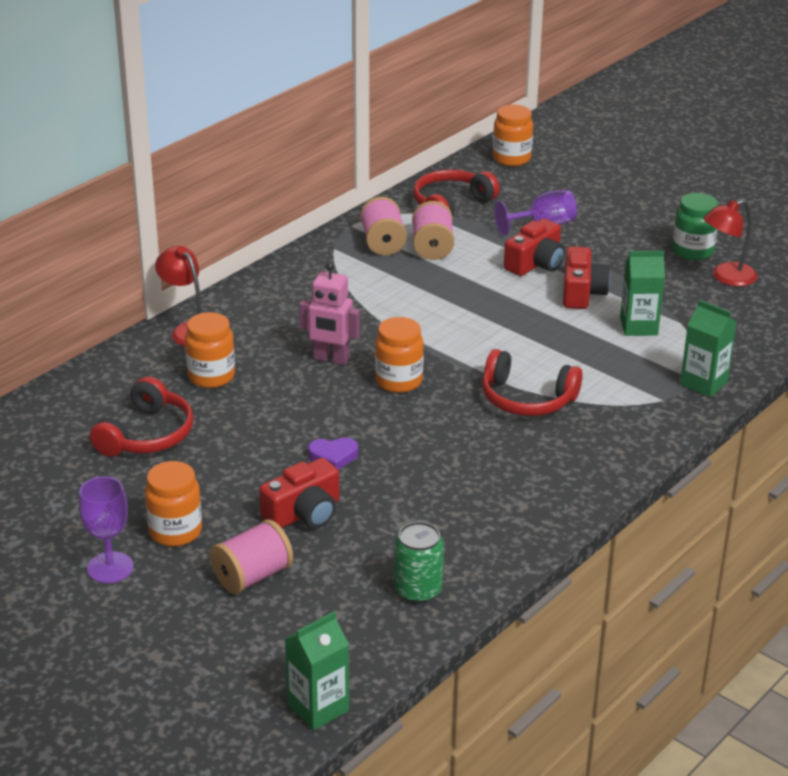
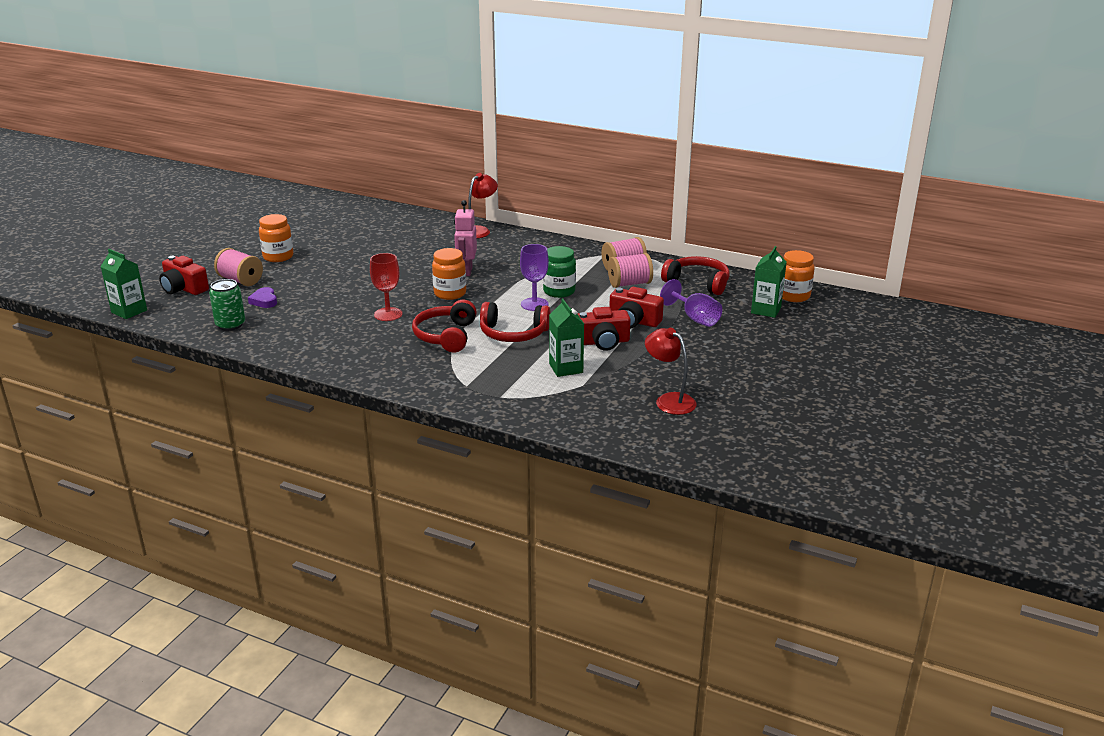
camera: 75 degrees right, 5 degrees down
(110, 568) = (245, 247): purple goblet -> purple goblet (534, 304)
(147, 435) = (366, 237): red headphones -> red headphones (513, 333)
(211, 376) = (432, 243): orange jar -> none
(304, 513) = (301, 285): red camera -> red camera (184, 288)
(333, 457) = (359, 285): purple heart -> purple heart (264, 301)
(442, 439) = (388, 314): none -> red goblet
(693, 251) = (703, 382): green jar -> green jar (559, 291)
(703, 383) = (496, 400): green carton -> green carton (766, 310)

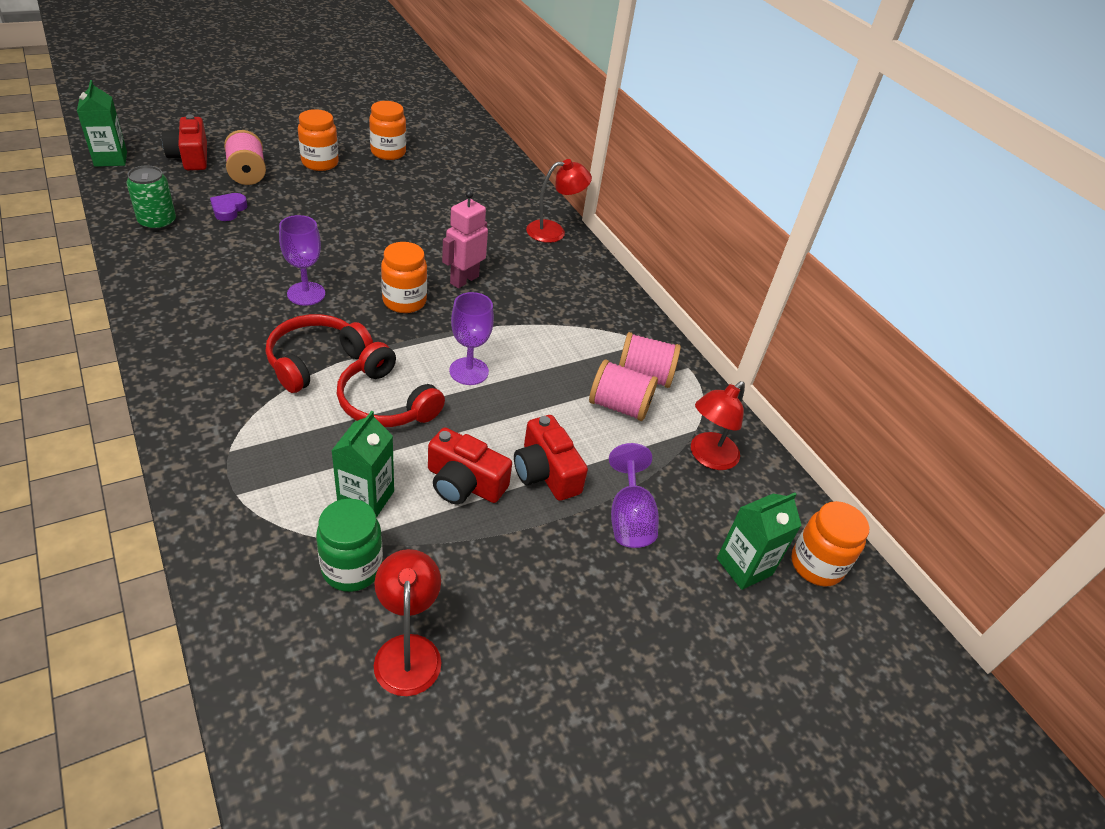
camera: 30 degrees right, 15 degrees up
(312, 235) = (388, 152): none -> orange jar
(388, 314) = (306, 294): red goblet -> purple goblet
(559, 291) = (521, 368): green jar -> green jar (352, 568)
(698, 283) = (708, 457): red headphones -> red lamp

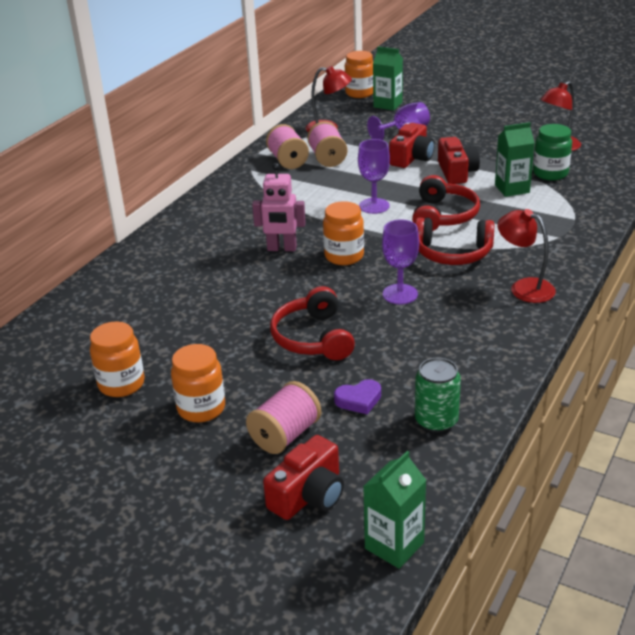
camera: 115 degrees left, 10 degrees down
(320, 229) = (313, 338): none -> red headphones
(554, 231) = (156, 245): red lamp -> red lamp (524, 287)

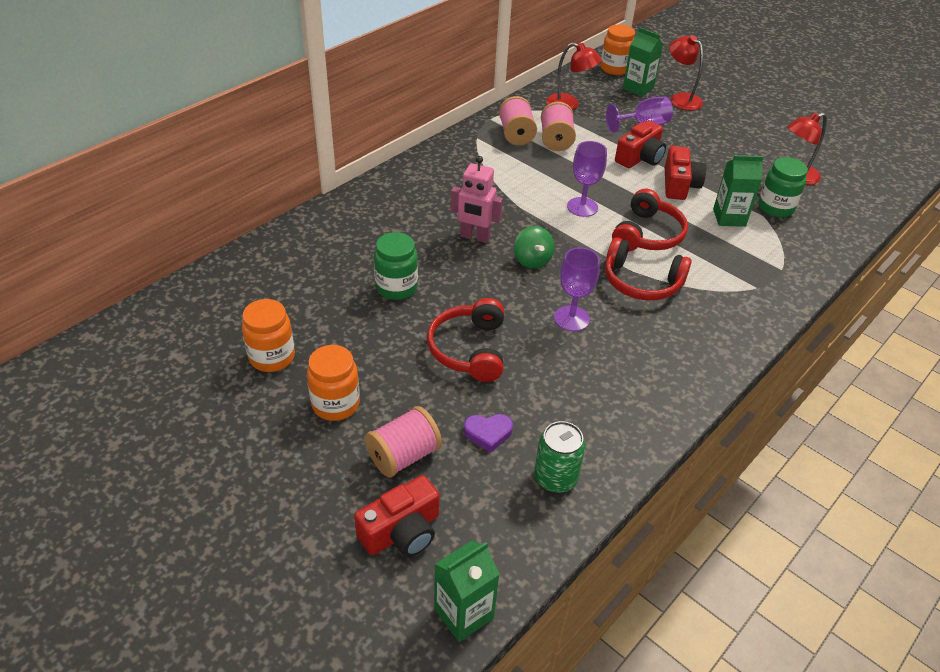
camera: 10 degrees right, 10 degrees up
(222, 303) = (396, 287): none -> green jar
(344, 256) = (532, 260): orange jar -> green spinning top
(524, 287) = (699, 341): red lamp -> red lamp (681, 99)

